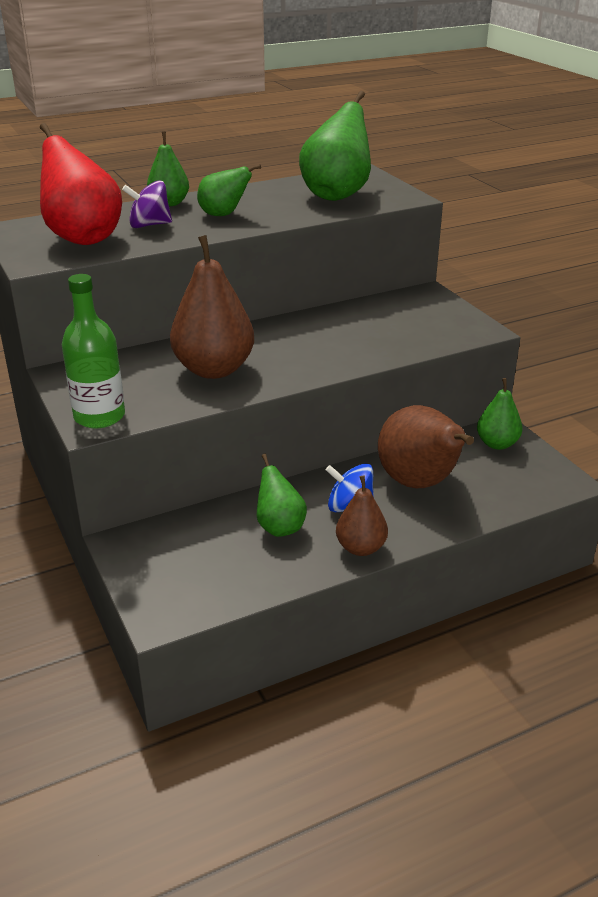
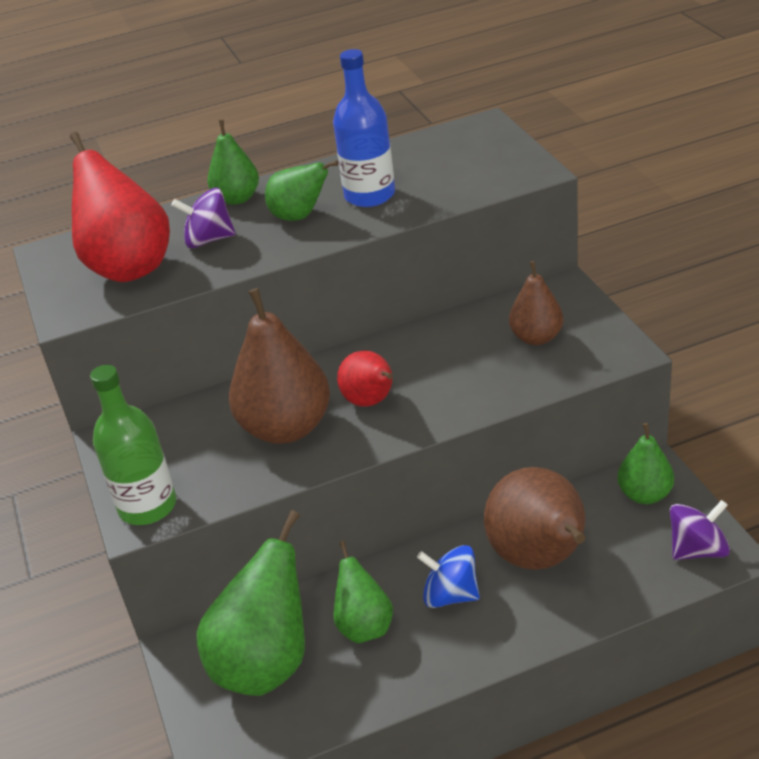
camera: 10 degrees right, 5 degrees up
(279, 205) = (369, 195): none -> blue bottle
(283, 355) = (371, 401): none -> red pear
(337, 195) = (444, 171): green pear -> green pear (266, 663)
(361, 548) = (457, 657): brown pear -> brown pear (536, 337)
(544, 479) = (697, 549): none -> purple spinning top

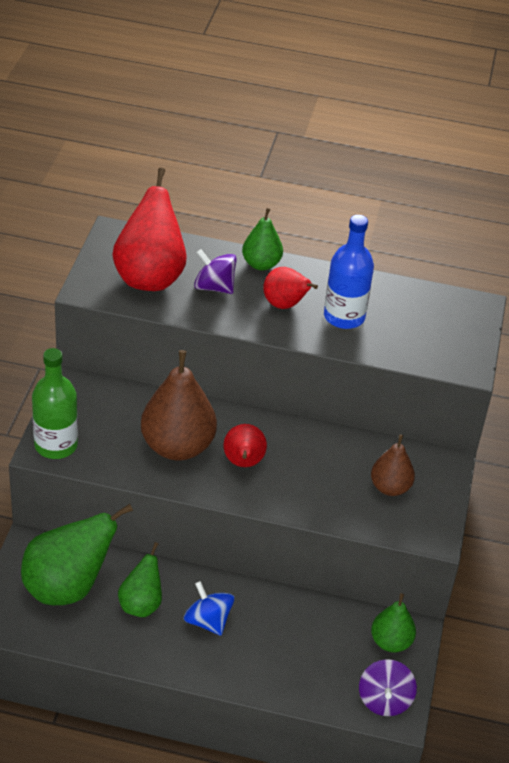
camera: 25 degrees right, 5 degrees up
(300, 216) = (285, 305): green pear -> red pear
(540, 558) = (283, 636): brown pear -> none
(697, 549) = (384, 700): purple spinning top -> purple spinning top turned 90 degrees clockwise

